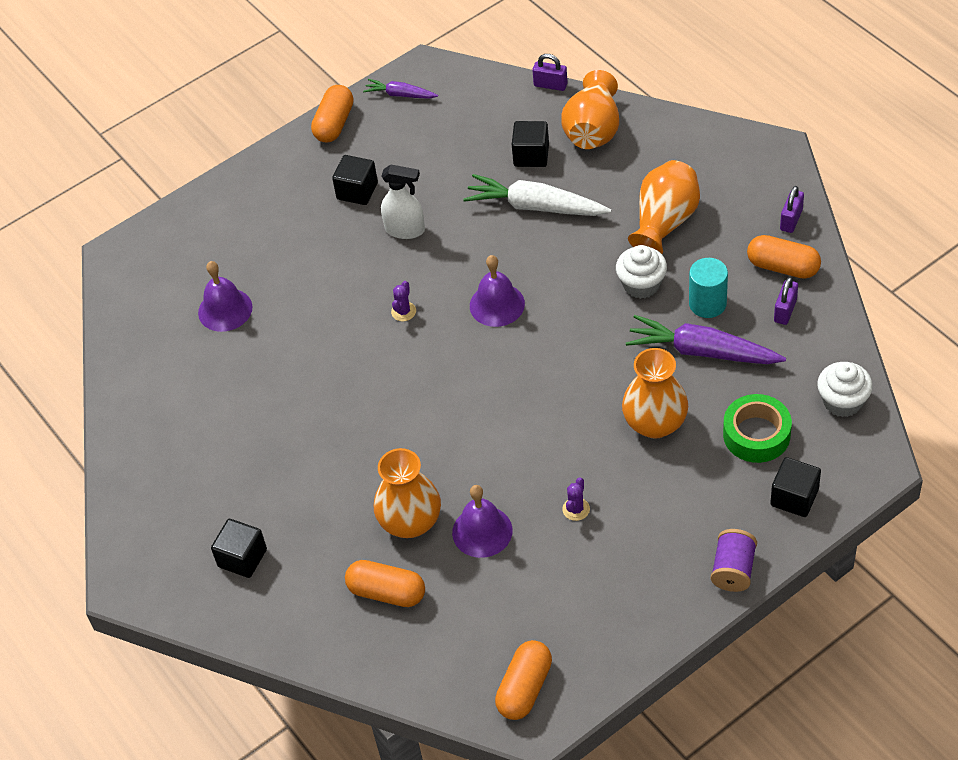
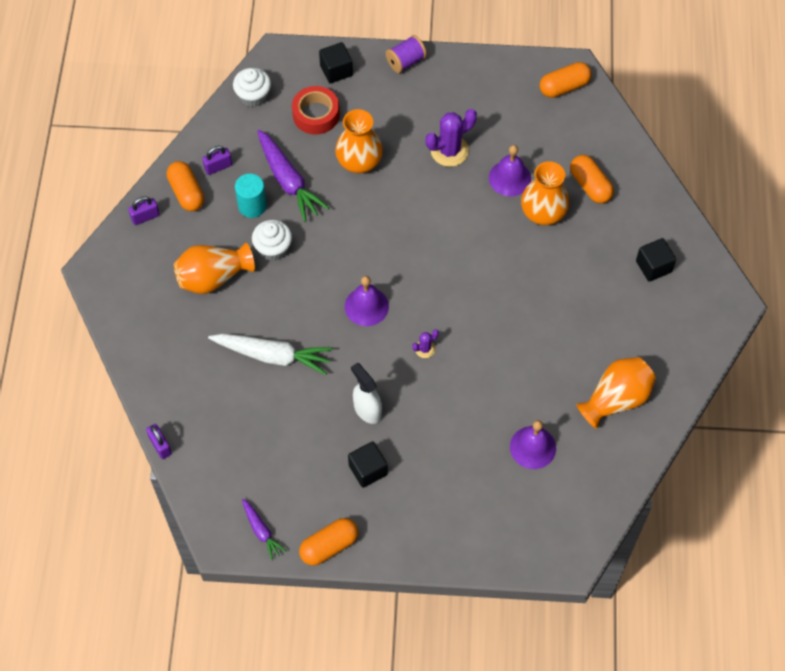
camera: 145 degrees left, 10 degrees up
(531, 155) = (234, 398): black cube -> none
(535, 206) = (273, 356): white carrot -> white carrot turned 45 degrees counterclockwise
(576, 509) = (449, 151): purple cactus -> purple cactus, size x2.00
(593, 130) = (176, 383): orange vase -> orange vase (616, 399)
(756, 434) = (316, 115): green tape -> red tape

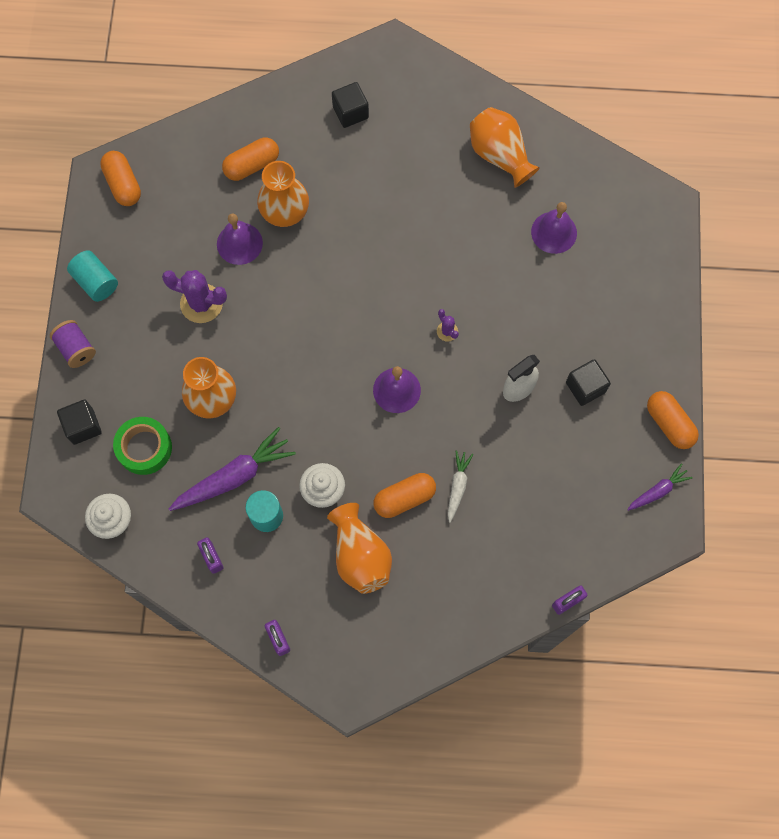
camera: 90 degrees left, 10 degrees up
(186, 193) = (246, 592): orange capsule -> orange capsule (404, 498)
(273, 356) = (457, 486): white carrot -> white carrot, size x0.54
(316, 115) = (144, 448): red tape -> green tape
(449, 151) = (201, 303): purple cactus -> purple cactus turned 45 degrees counterclockwise
(468, 72) = (96, 282): none -> turquoise cylinder

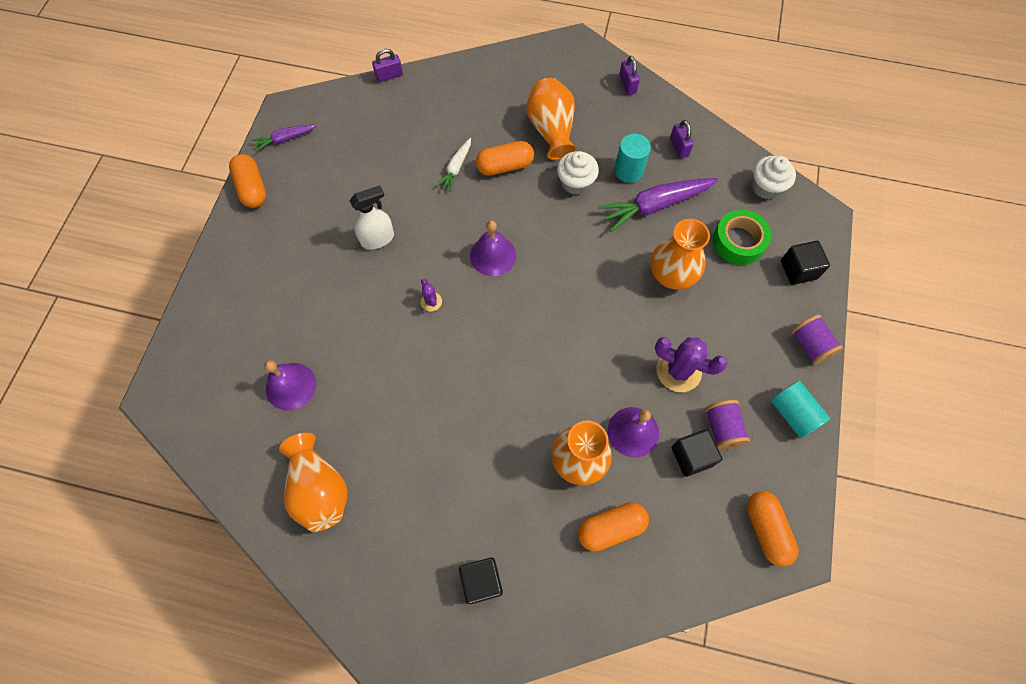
camera: 170 degrees left, 5 degrees down
(160, 259) = (722, 428): none -> purple spool
(585, 387) = (315, 230): black cube -> black cube (692, 456)

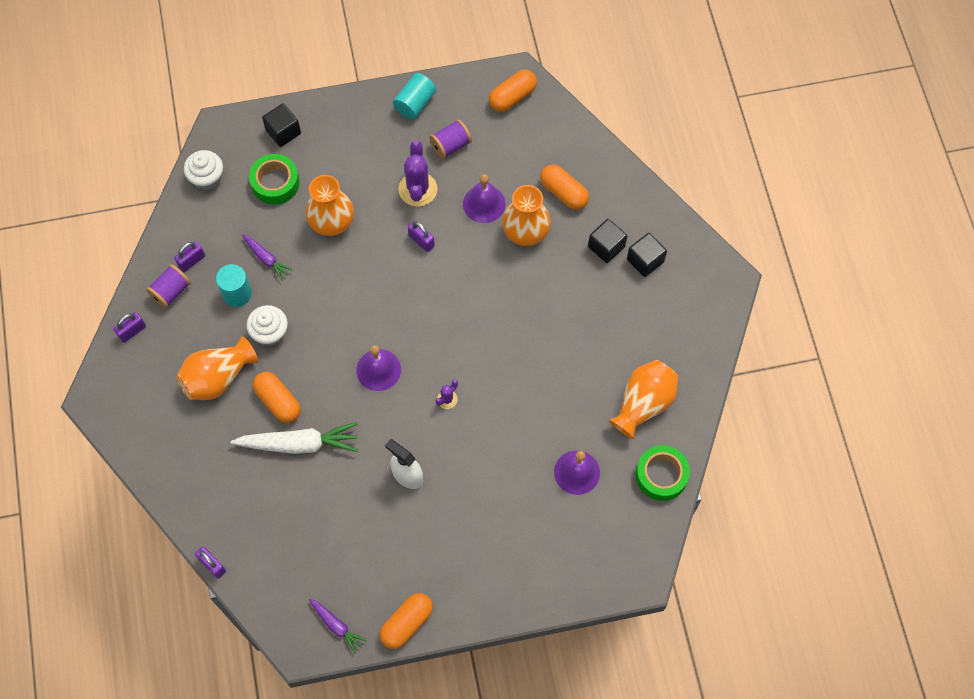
camera: 115 degrees left, 0 degrees up
(236, 467) = (661, 475): none -> green tape
(456, 168) = (299, 444): white carrot -> white carrot, size x1.84
(614, 349) = (421, 241): none -> purple padlock
(655, 205) = (266, 259): purple carrot -> purple carrot, size x0.54
(692, 456) = (483, 159): black cube -> black cube (606, 247)
(810, 345) = (350, 106): purple spool -> purple spool (171, 291)

